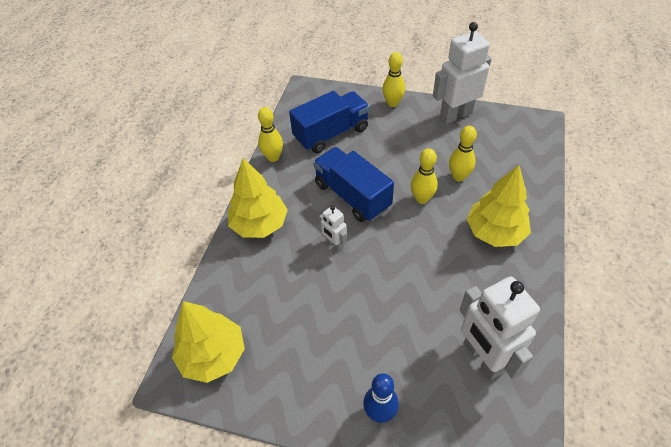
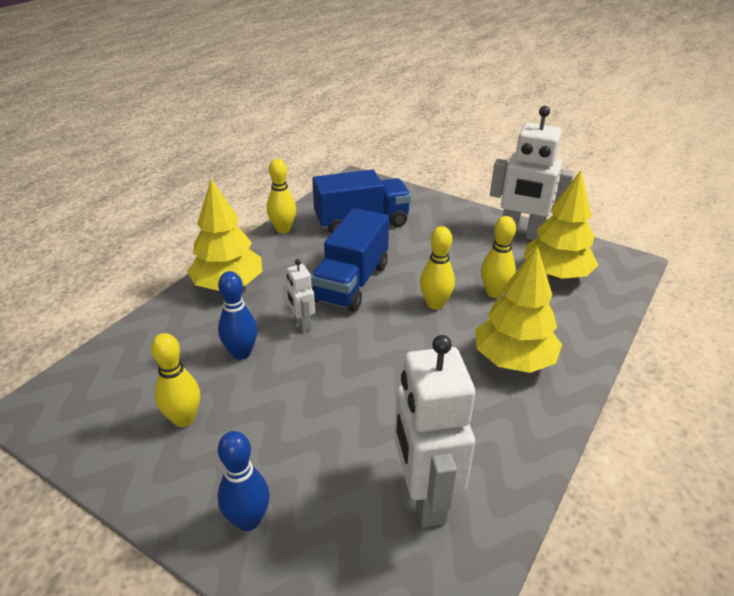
camera: 15 degrees right, 15 degrees down
(213, 355) = (90, 397): yellow tree -> yellow tree (556, 274)
(303, 283) = (241, 353): none -> blue bowling pin
(352, 196) = (351, 283): blue truck -> blue truck turned 135 degrees counterclockwise
(392, 103) = (449, 209): yellow bowling pin -> yellow bowling pin (184, 419)
(455, 115) = (521, 234): white robot -> white robot turned 150 degrees counterclockwise

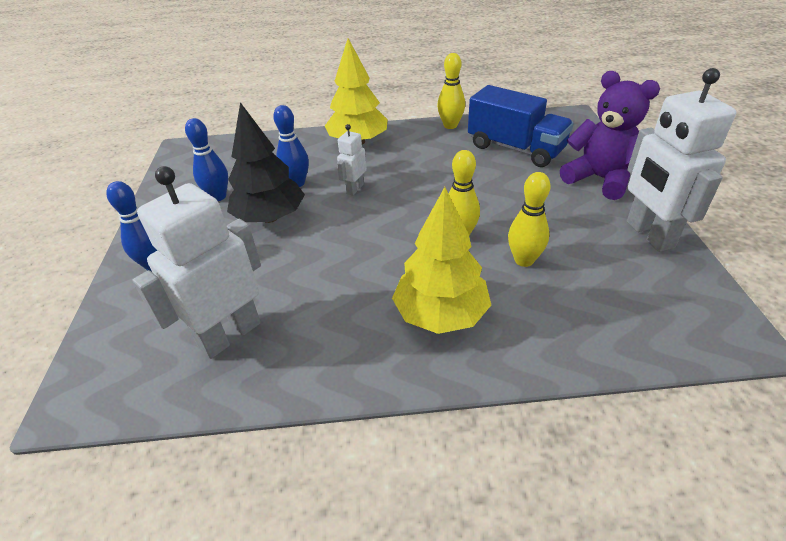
camera: 55 degrees right, 5 degrees up
(184, 419) = (218, 197): yellow bowling pin -> blue bowling pin
(275, 396) = (270, 217): none -> black tree
(351, 283) = (430, 184): blue truck -> none
(445, 214) = (600, 179): none -> purple teddy bear
(556, 274) = (616, 287): yellow tree -> none

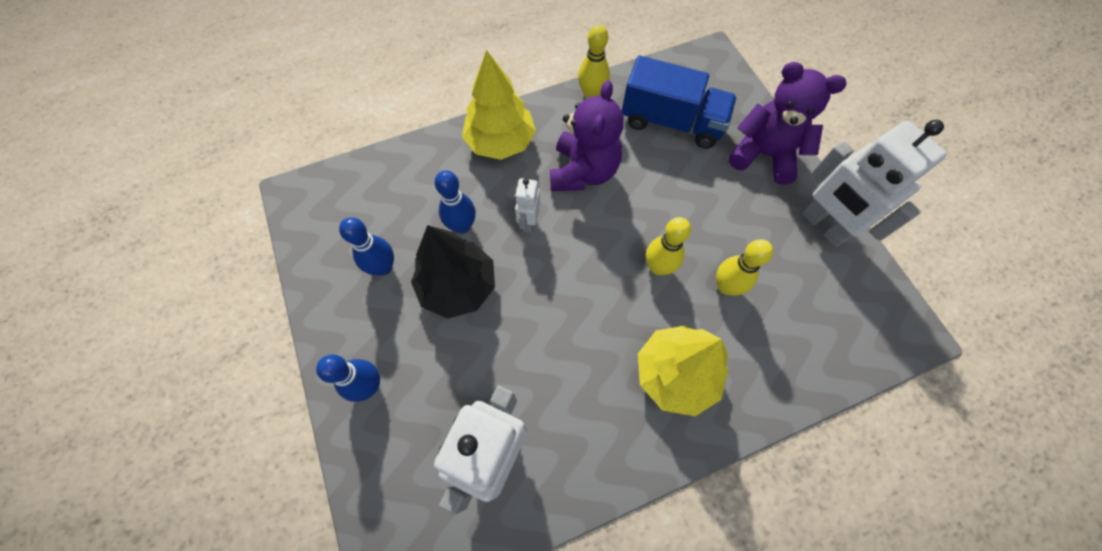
camera: 20 degrees left, 25 degrees up
(419, 167) = (583, 172): none -> purple teddy bear

